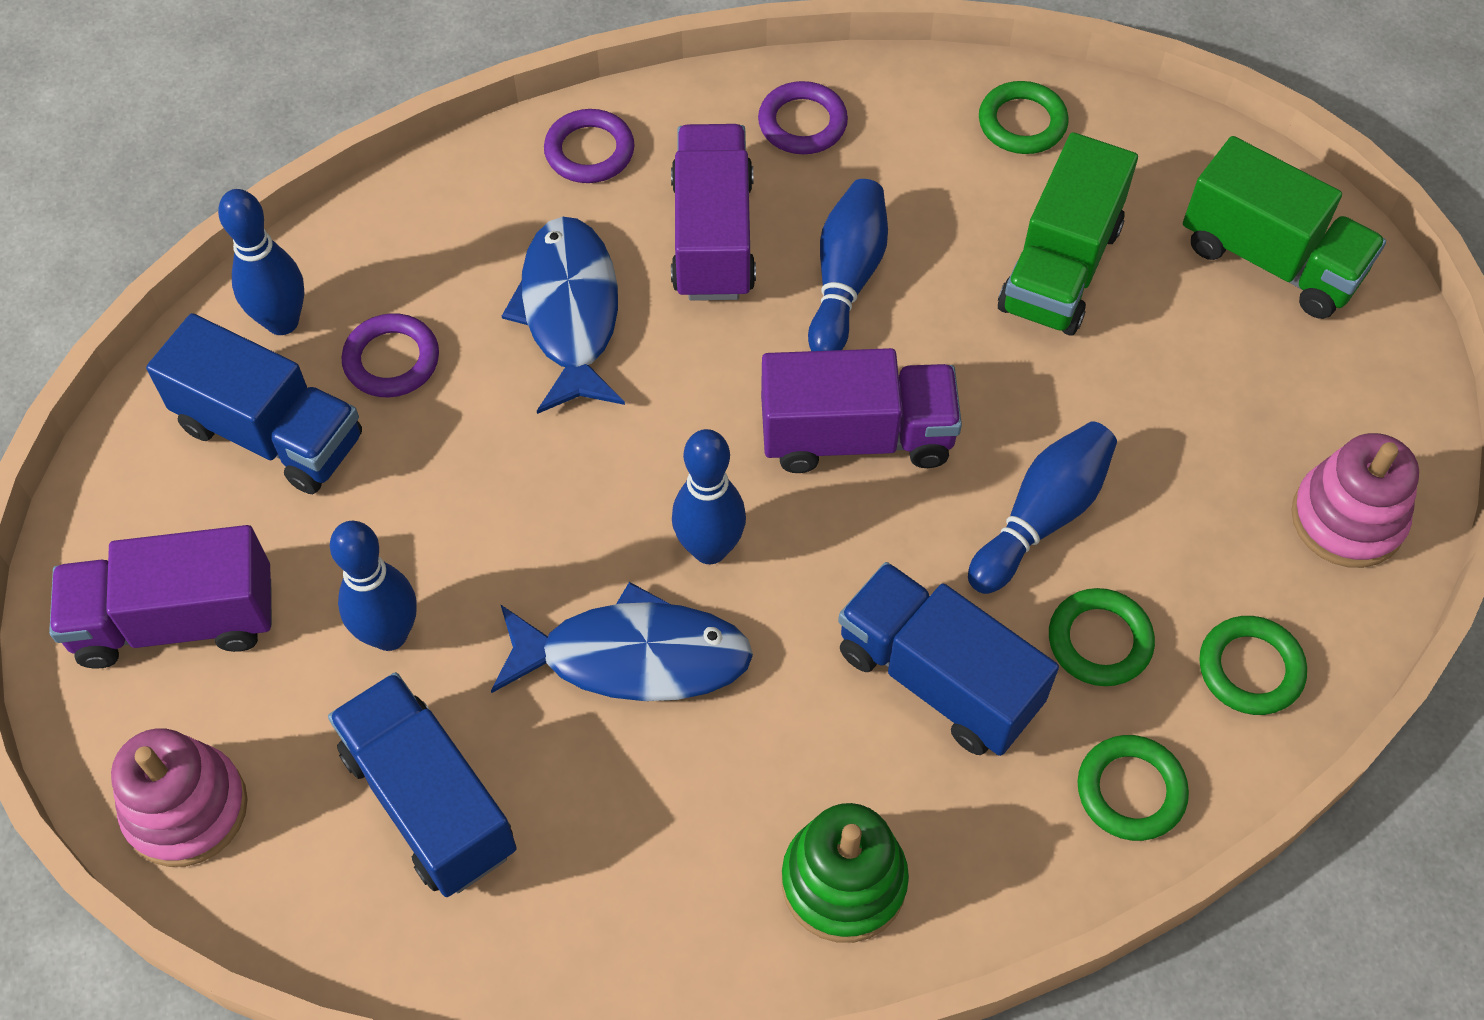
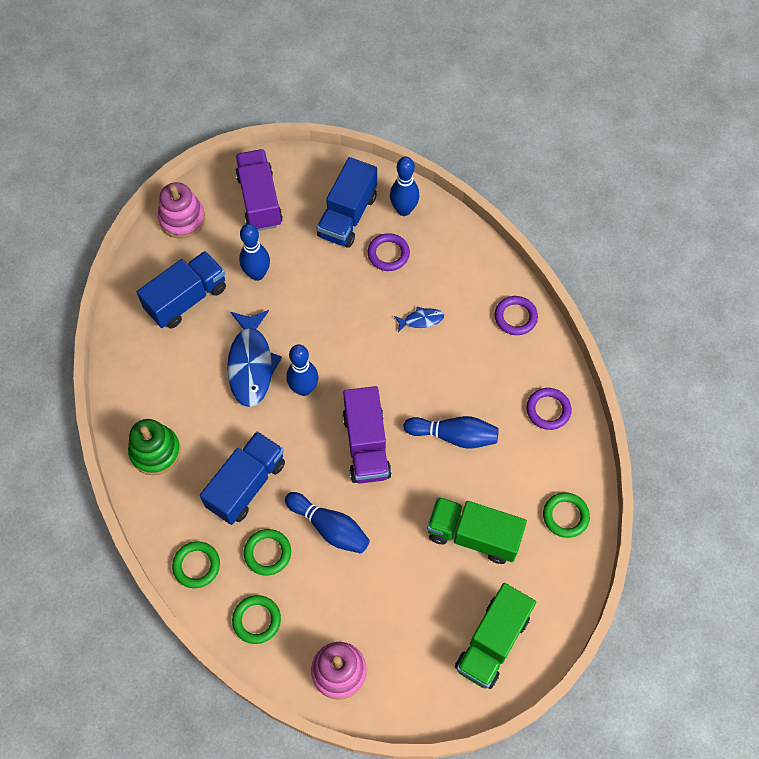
camera: 85 degrees right, 5 degrees up
(570, 312) = (421, 320): blue fish -> blue fish, size x0.47
(713, 237) = (471, 375): purple truck -> none

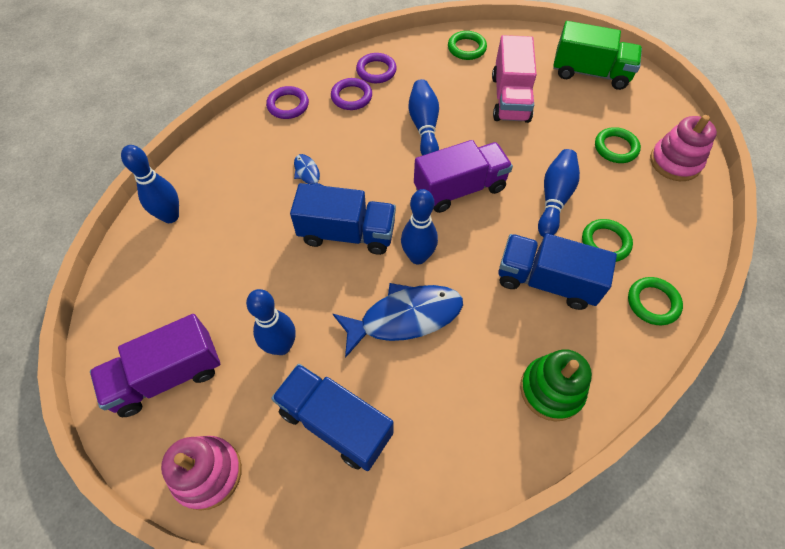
camera: 105 degrees left, 5 degrees down
(256, 620) = (672, 234): green ring -> green ring (616, 148)
(347, 216) = (184, 269): blue truck -> blue truck (347, 233)
(388, 254) = (231, 218): purple ring -> purple ring (351, 97)
(473, 535) = (510, 98): green truck -> pink truck

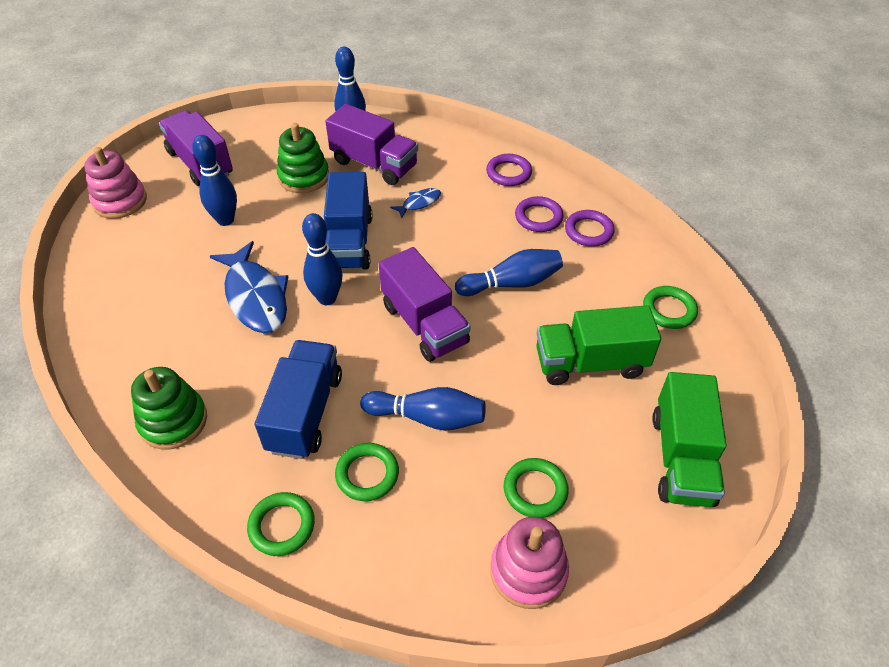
camera: 80 degrees right, 10 degrees down
(234, 267) = (304, 177): none -> green stacking toy
(236, 203) = (374, 164): none -> purple truck
(335, 423) = (153, 265): blue truck -> none
(510, 98) = (590, 363): pink truck -> green truck

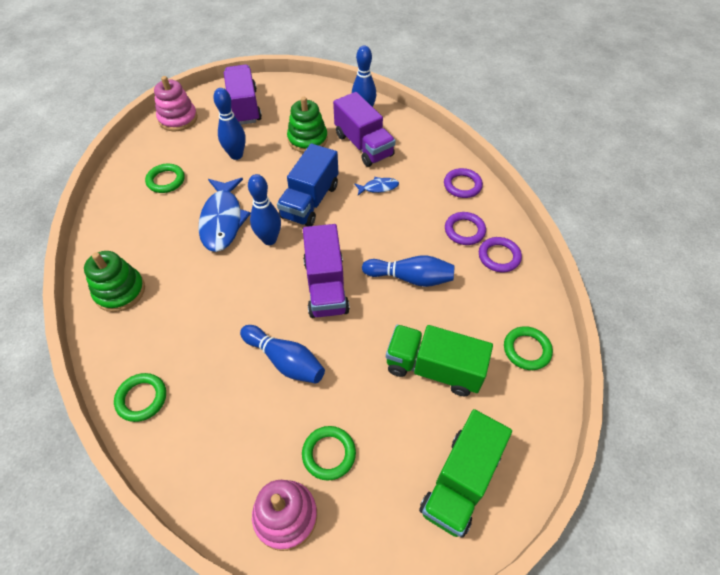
camera: 25 degrees right, 5 degrees up
(305, 412) = (205, 321): blue truck -> none
(367, 474) = (218, 386): green ring -> green ring (166, 180)

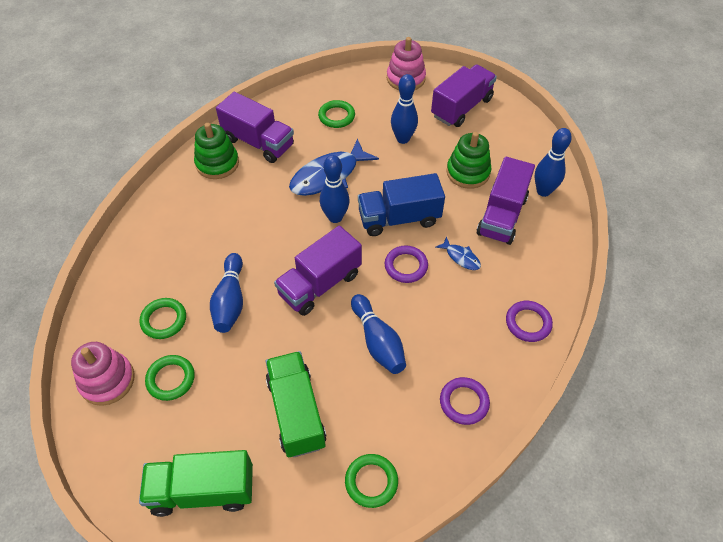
camera: 55 degrees right, 0 degrees up
(131, 248) = (258, 142): none -> purple truck
(142, 398) = (143, 236): green ring -> green ring (164, 320)
(464, 230) = (471, 355): purple ring -> purple ring (406, 266)

